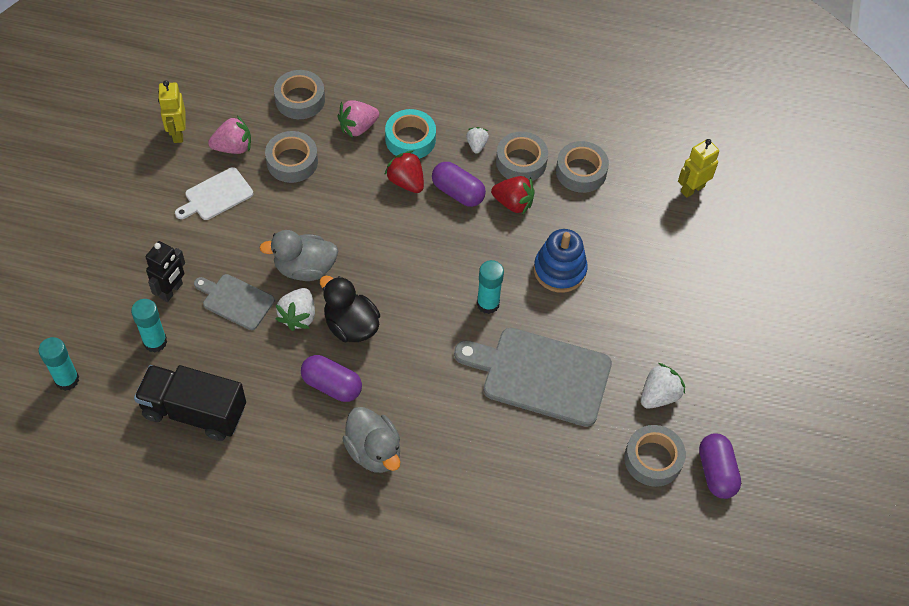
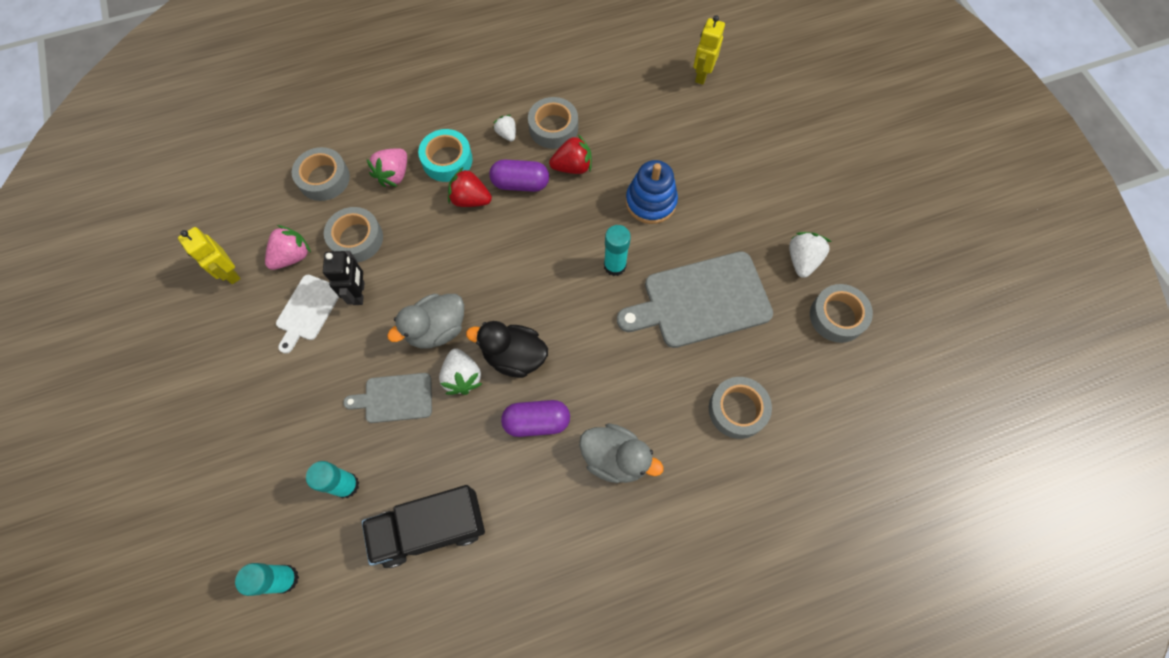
camera: 30 degrees left, 10 degrees up
(171, 291) = (328, 426): black robot -> black robot (359, 293)
(581, 171) = (607, 109): grey tape -> grey tape (737, 410)
(716, 472) = (890, 296): purple capsule -> none

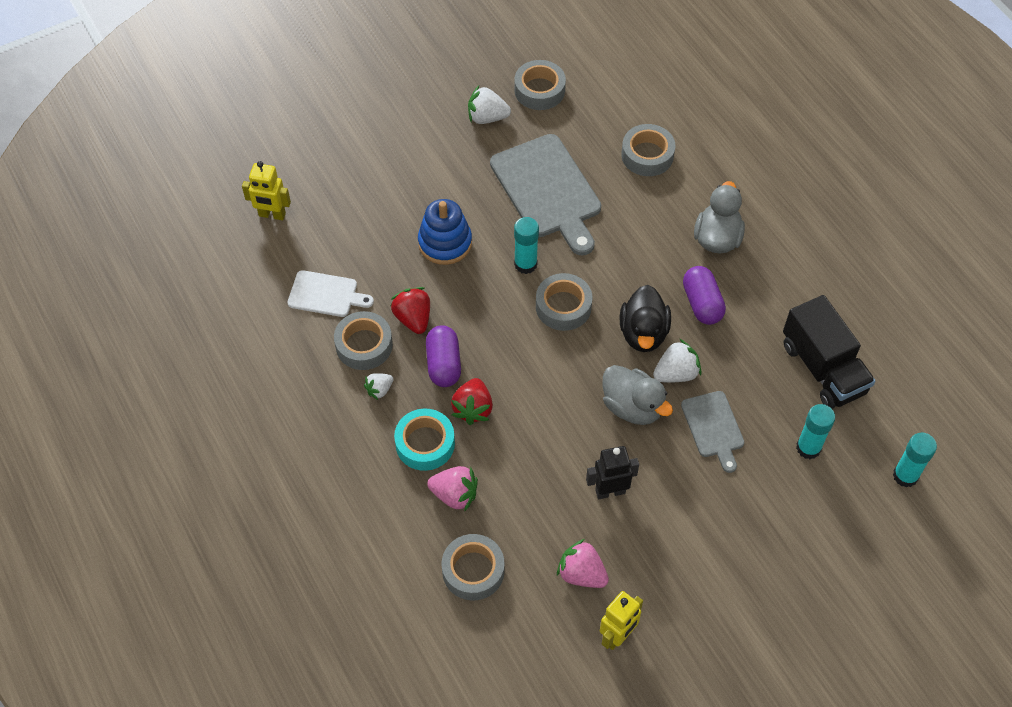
camera: 100 degrees left, 10 degrees down
(307, 310) = (642, 537): white cutting board -> white cutting board (326, 294)
(356, 239) = (545, 512): grey tape -> grey tape (563, 306)

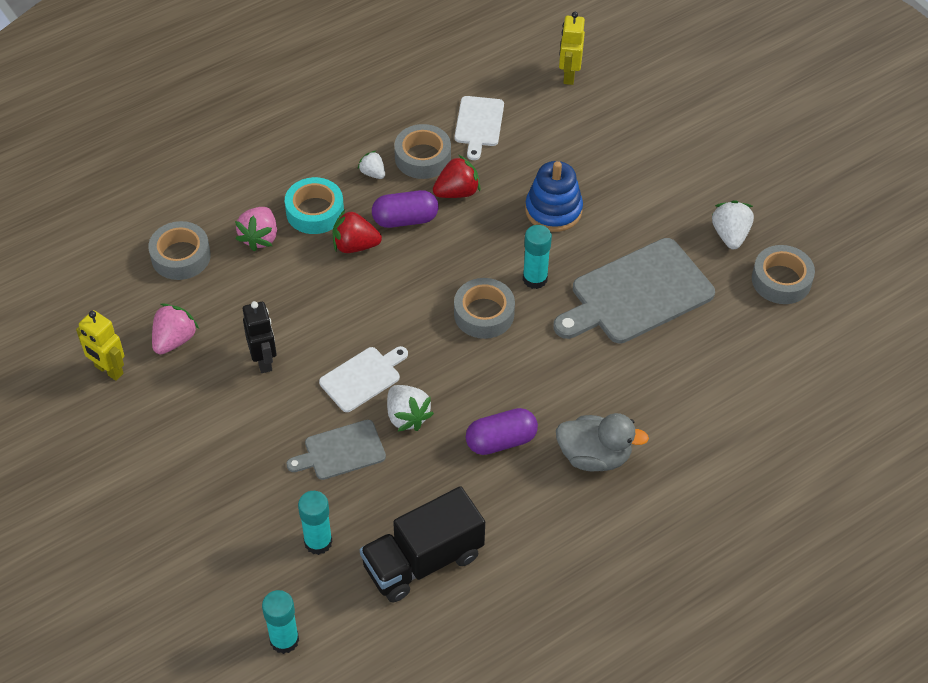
camera: 85 degrees right, 5 degrees down
(632, 407) = (363, 377): grey duck -> white cutting board
(643, 333) = (456, 386): black duck -> none
(647, 155) = (705, 386): grey tape -> none

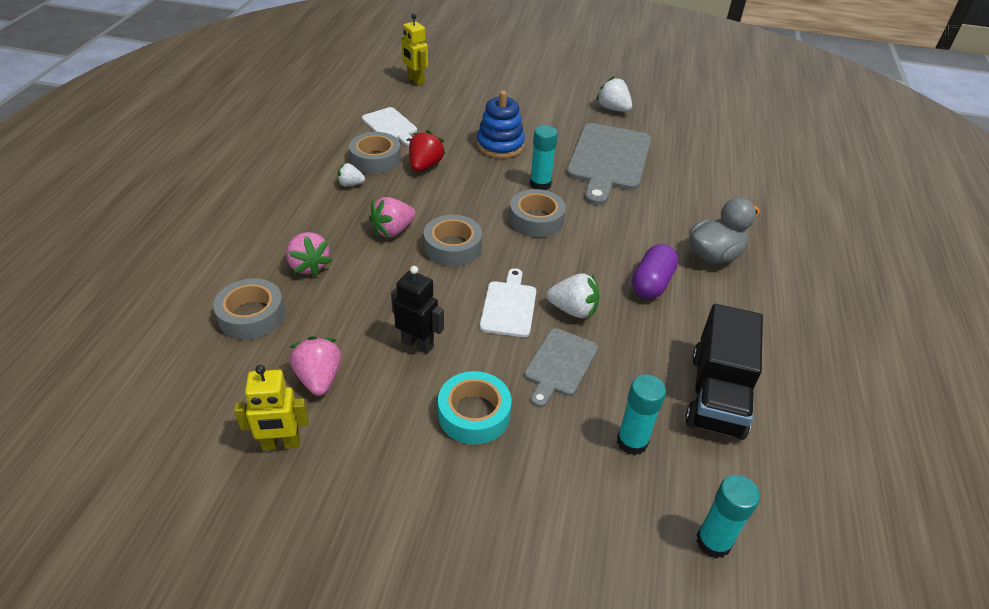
camera: 45 degrees left, 10 degrees down
(315, 211) = (334, 227): turquoise tape -> turquoise tape (474, 414)
(355, 245) = (393, 231): red strawberry -> pink strawberry
(405, 219) = (409, 197): purple capsule -> none
(781, 280) = (668, 115): grey tape -> grey tape (452, 247)

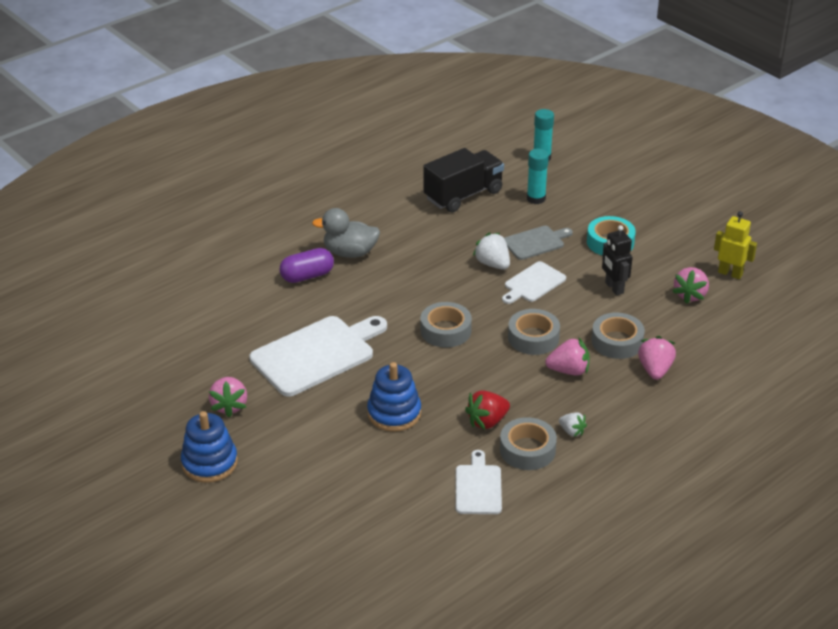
camera: 140 degrees left, 5 degrees down
(251, 316) = (716, 351): grey tape -> grey tape (617, 342)
(415, 80) = (388, 549): yellow robot -> none
(540, 184) = (405, 358): turquoise glue stick -> none
(576, 80) = (209, 463): none -> blue stacking toy
(608, 160) = (317, 354): grey cutting board -> white cutting board
(613, 109) = (229, 406): white strawberry -> pink strawberry
(651, 283) = (420, 256): purple capsule -> purple capsule (307, 276)

